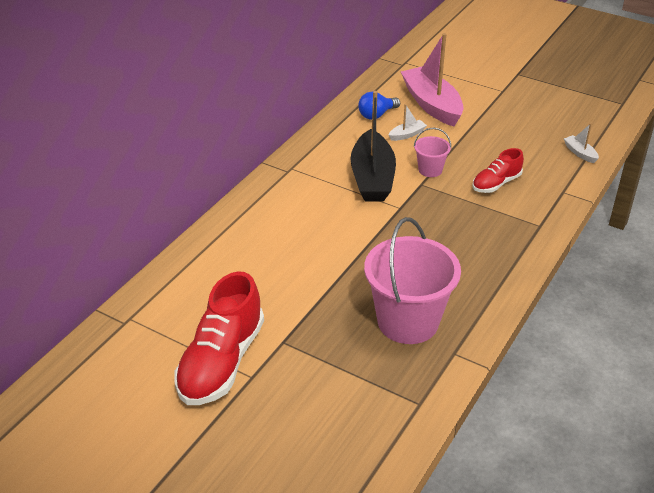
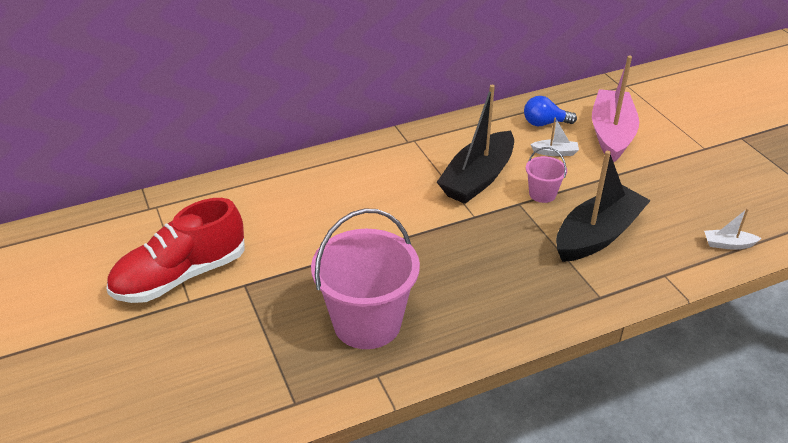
camera: 35 degrees right, 0 degrees up
(496, 183) = (597, 235): red shoe -> black boat
(580, 153) = (728, 244): white boat -> white boat turned 90 degrees counterclockwise

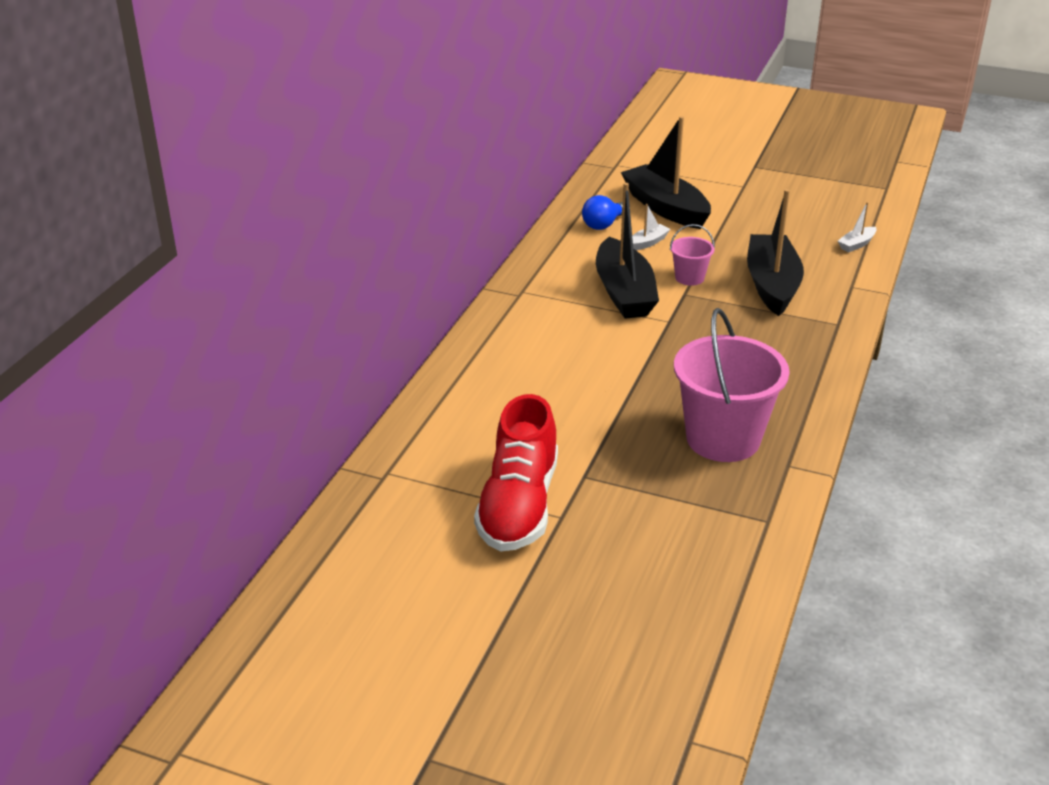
camera: 45 degrees left, 5 degrees down
(611, 134) = (666, 208): pink boat -> black boat

